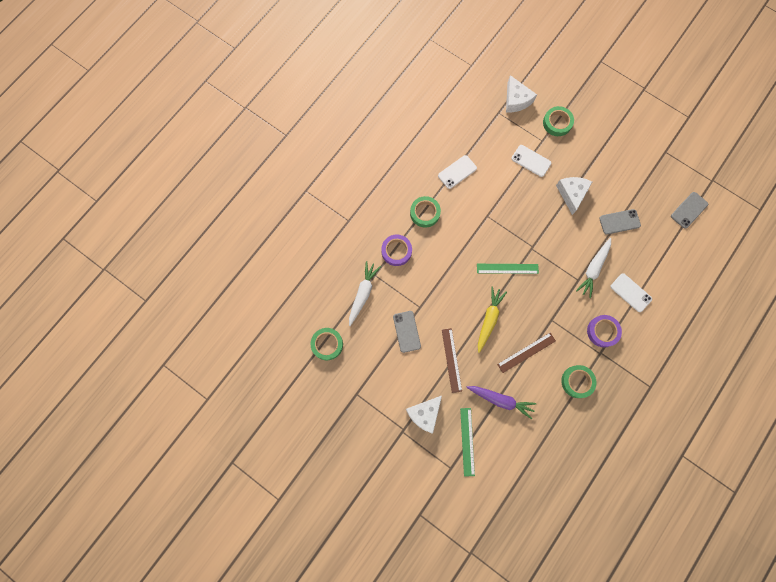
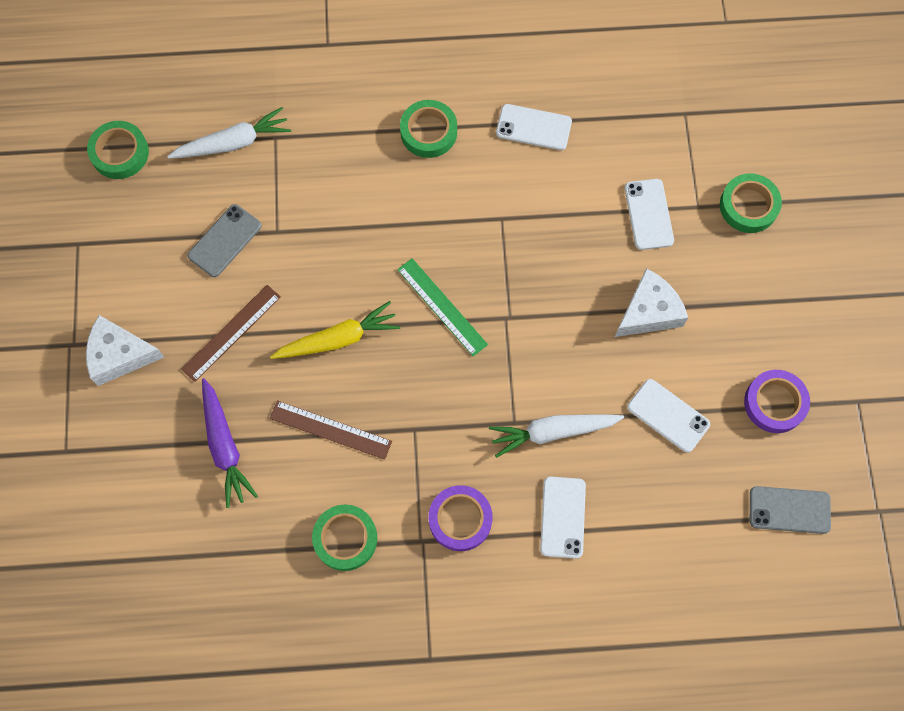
camera: 50 degrees right, 5 degrees down
(396, 251) = (336, 138): purple tape -> purple tape (774, 403)
(467, 441) = (123, 445): green ruler -> none
(516, 100) = (729, 122): white cheese -> none
(619, 222) = (668, 415): grey phone -> white phone

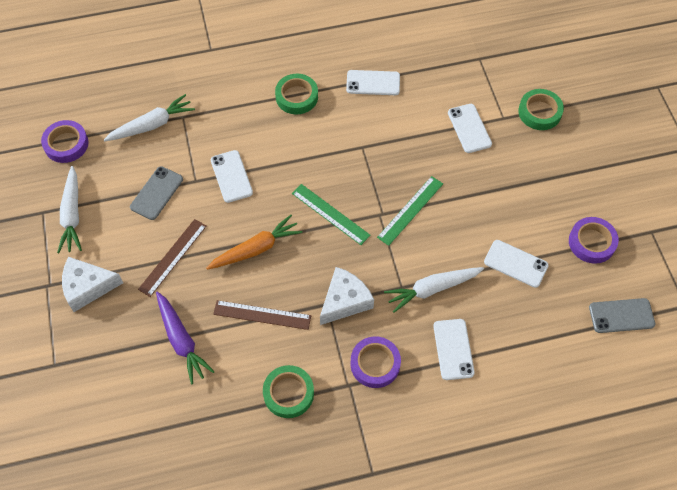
camera: 10 degrees left, 10 degrees down
(114, 254) = (72, 215): none -> white carrot
(120, 153) = (66, 144): green tape -> purple tape
(324, 233) = (231, 176): none -> white phone
(338, 339) = (256, 249): yellow carrot -> orange carrot
(546, 318) = (410, 210): none -> green ruler
(649, 312) = (485, 194): white cheese -> white cheese (345, 301)

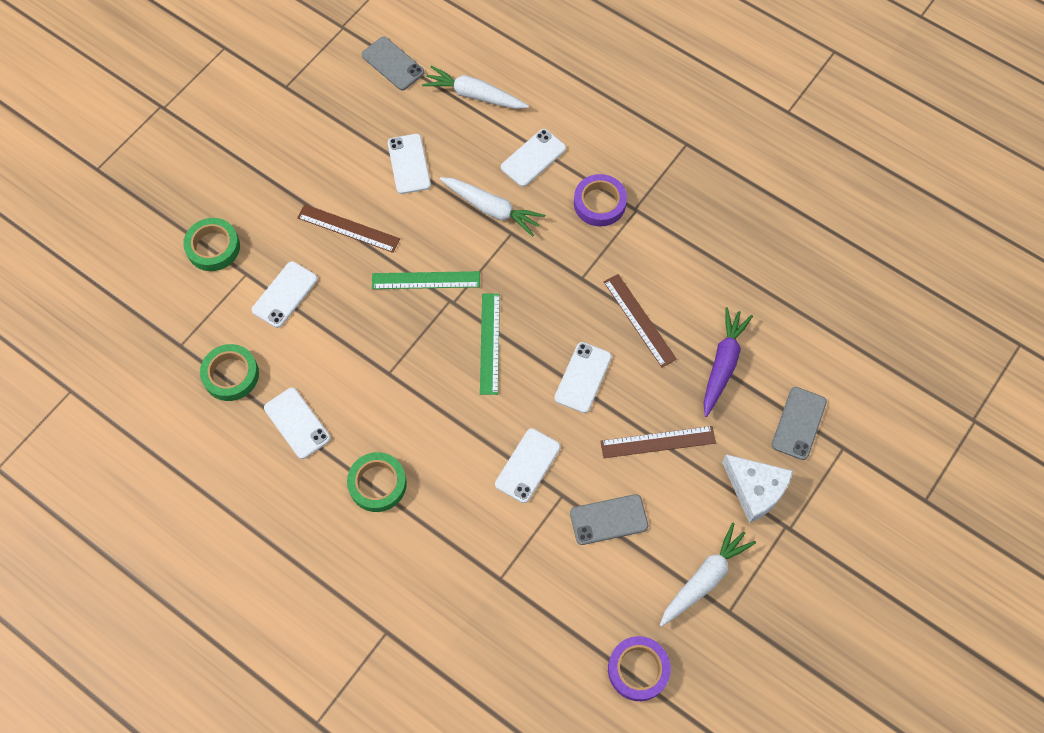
camera: 130 degrees left, 5 degrees up
(97, 352) = (798, 423): none -> grey phone
(152, 125) = (537, 601): white carrot -> white carrot (474, 95)
(256, 249) = (583, 377): orange carrot -> white phone
(288, 393) = (684, 246): green tape -> green tape (231, 375)
(345, 301) = (565, 266): white cheese -> none
(491, 193) = (348, 228): none -> brown ruler
(591, 242) = (336, 122): purple tape -> none

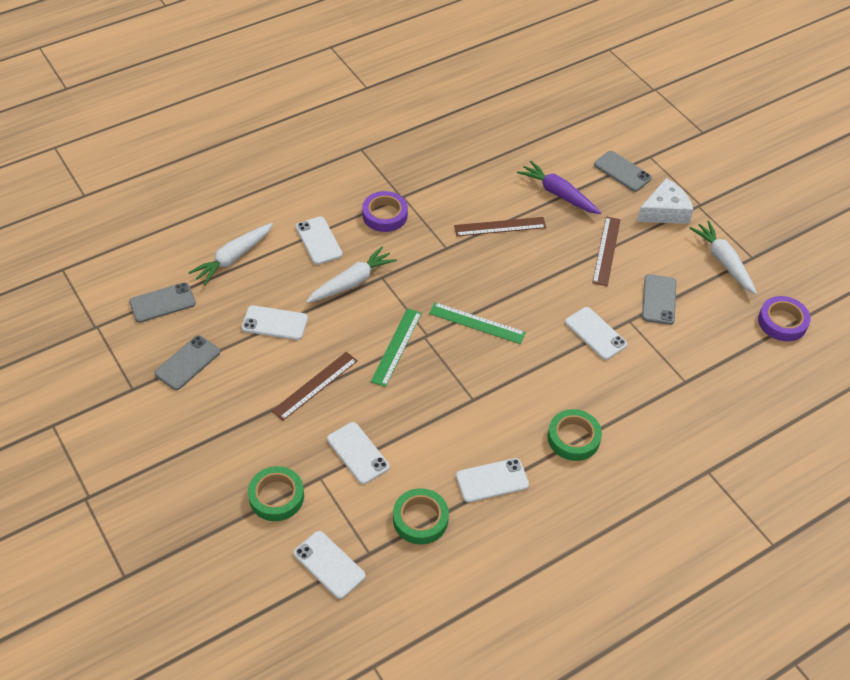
camera: 70 degrees left, 15 degrees down
(331, 115) = (187, 363): none -> grey phone
(583, 377) = (534, 275): white phone -> white phone (329, 565)

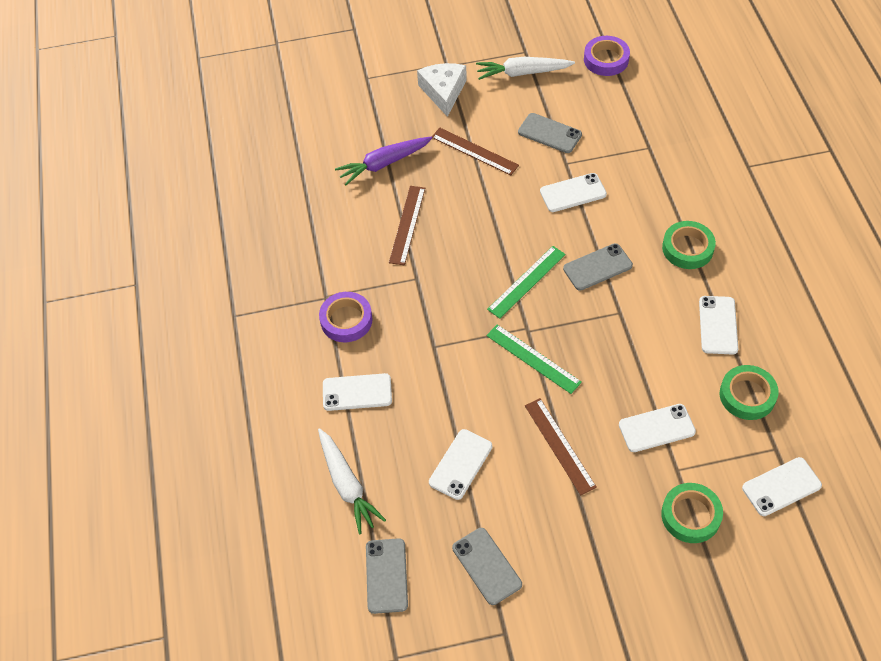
camera: 65 degrees left, 5 degrees up
(352, 282) = (430, 376): white carrot -> none
(622, 171) = (377, 105): grey phone -> grey phone (597, 267)

